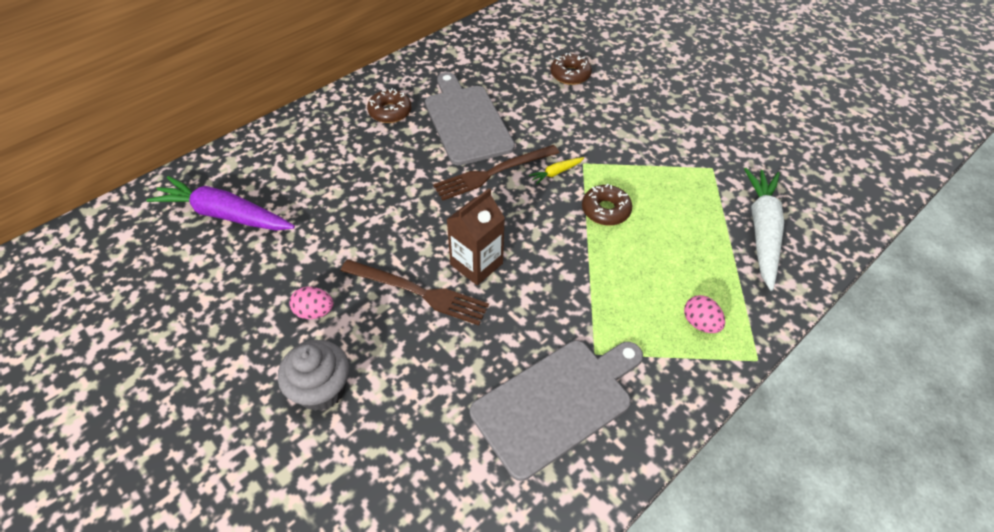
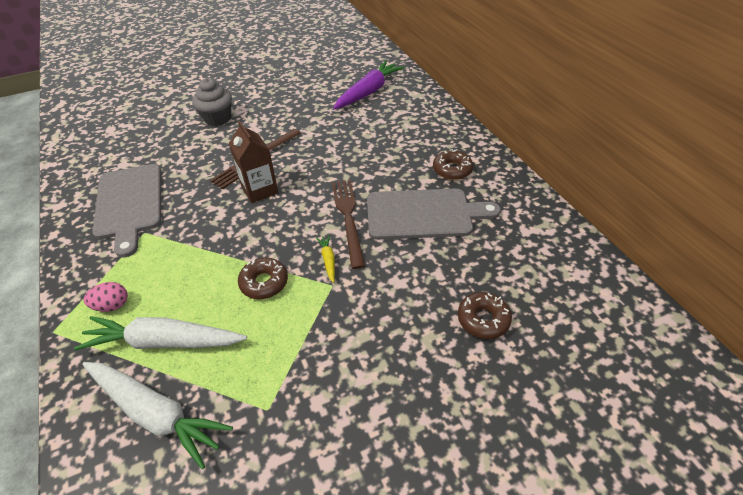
camera: 110 degrees right, 5 degrees down
(314, 312) = (270, 119): pink egg -> none
(706, 257) = (164, 342): none -> white carrot

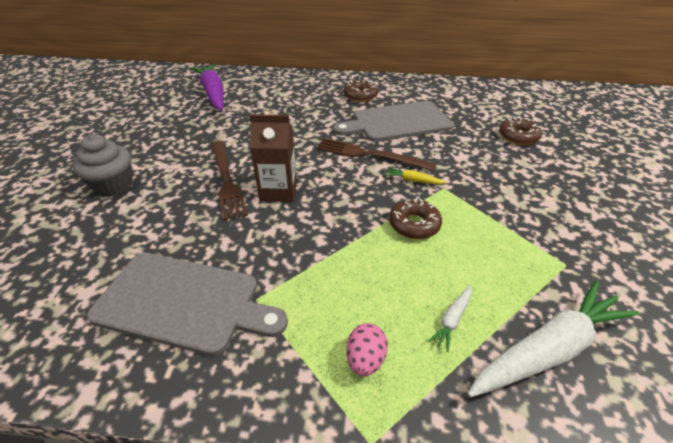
camera: 60 degrees left, 5 degrees down
(164, 342) = (452, 320): white carrot -> white carrot, size x0.43
(423, 214) = (397, 122): grey cutting board -> grey cutting board turned 135 degrees counterclockwise

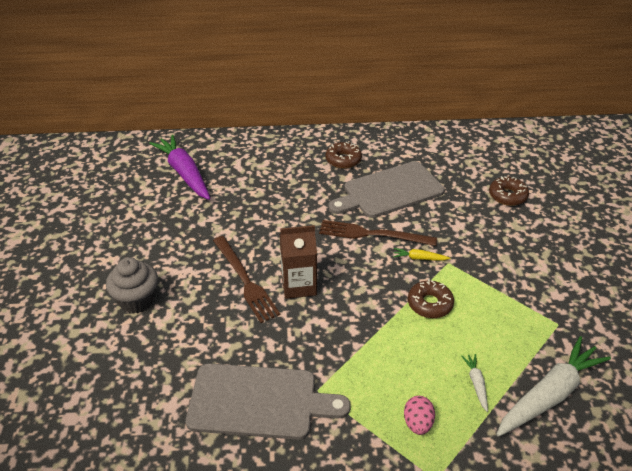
camera: 10 degrees left, 0 degrees up
(452, 320) = (476, 383): white carrot -> white carrot turned 150 degrees clockwise

